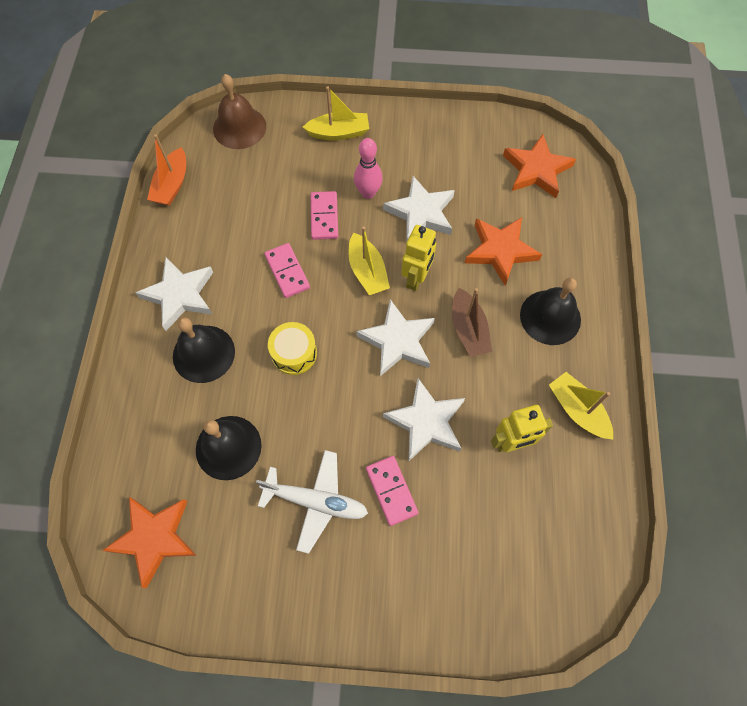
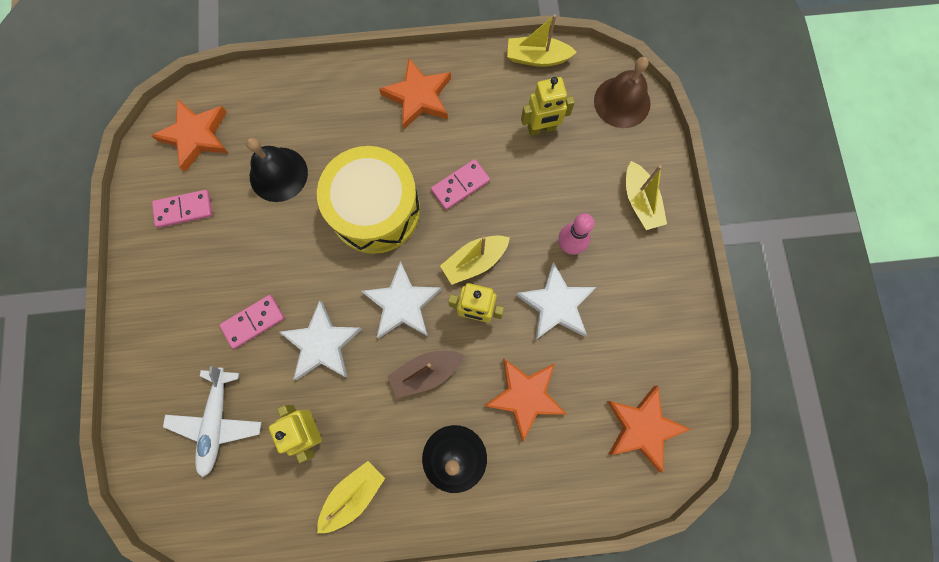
camera: 80 degrees right, 10 degrees up
(172, 185) = (537, 58): orange boat -> yellow boat
(180, 295) = (418, 97): white star -> orange star
(203, 353) = (363, 132): black bell -> none
(247, 194) = (541, 129): none -> yellow robot
(294, 353) = (375, 210): yellow drum -> yellow drum, size x2.07
(316, 501) = (238, 257): white plane -> white plane (217, 422)
(324, 217) = (530, 207): pink domino -> pink domino (184, 209)

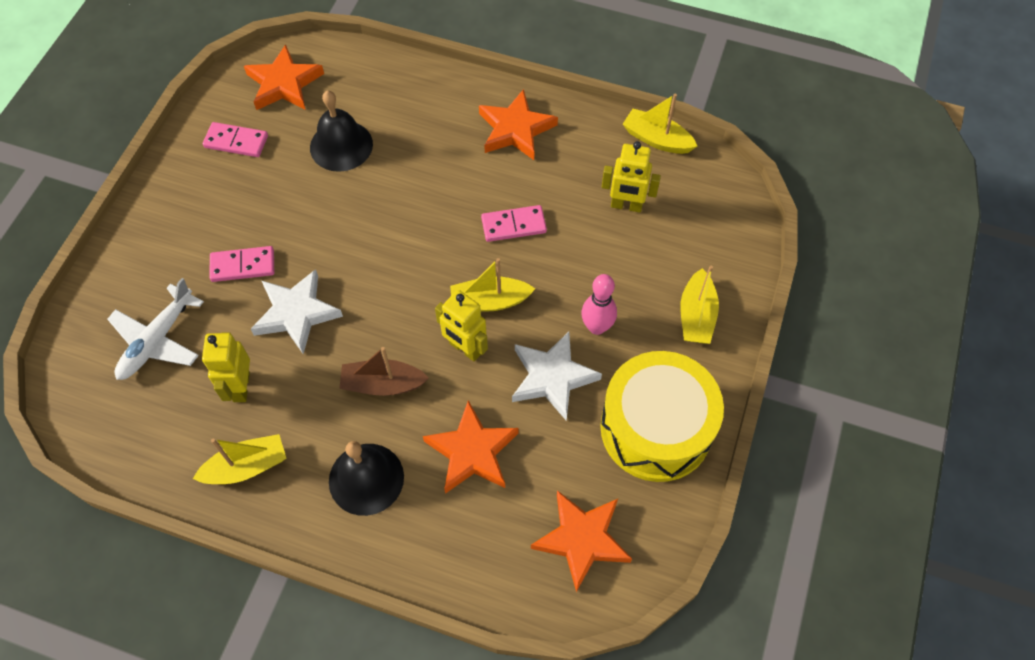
camera: 25 degrees right, 15 degrees down
(375, 210) = (416, 214): yellow drum -> yellow drum (656, 428)
(402, 304) = (395, 310): white star -> none
(622, 102) = (726, 213): brown bell -> none

